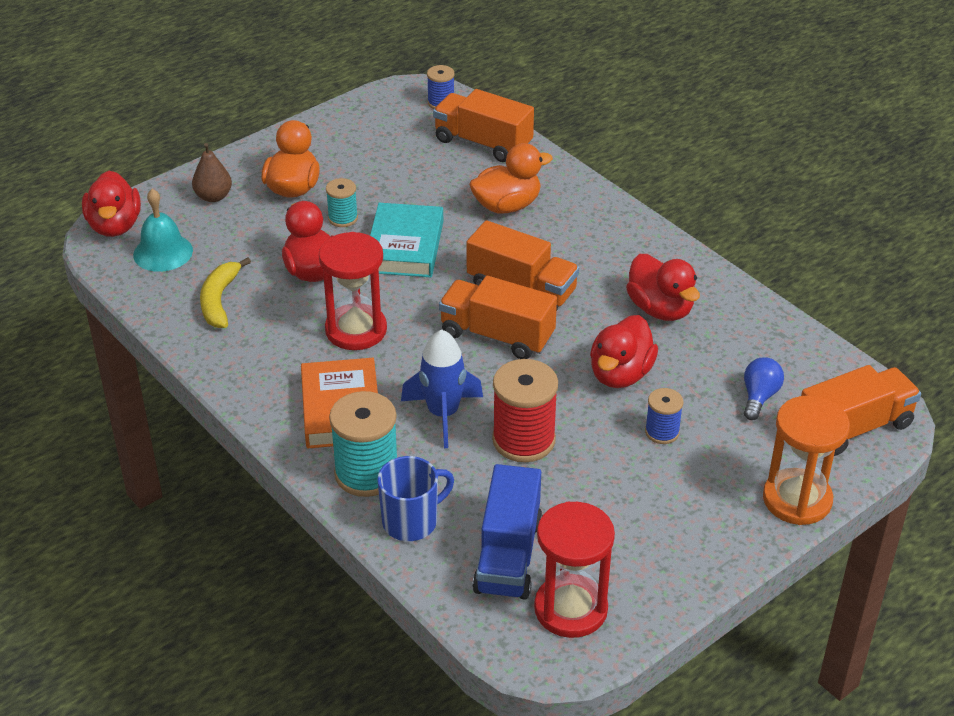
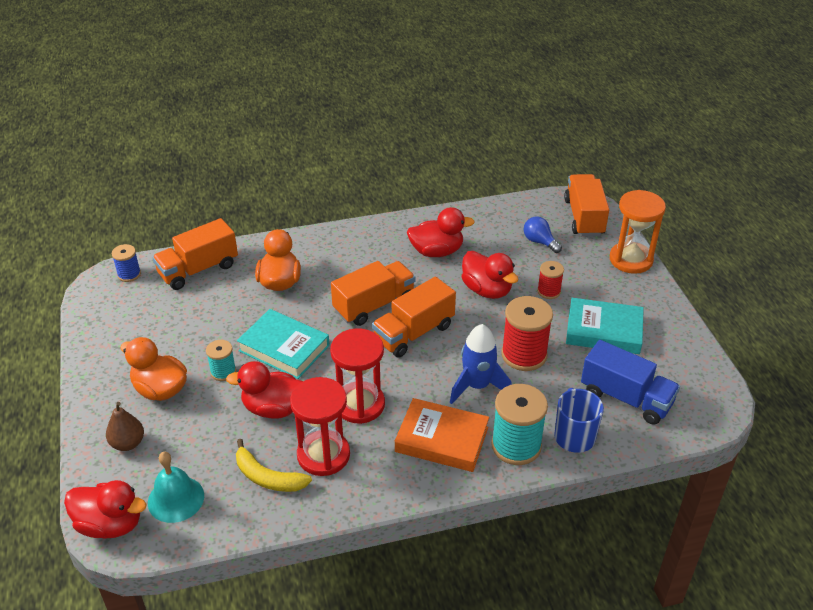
camera: 65 degrees left, 0 degrees up
(570, 609) = (682, 384): red hourglass -> red hourglass (323, 455)
(622, 505) = (603, 331): none -> turquoise book
(662, 432) = (549, 291): blue spool -> red spool

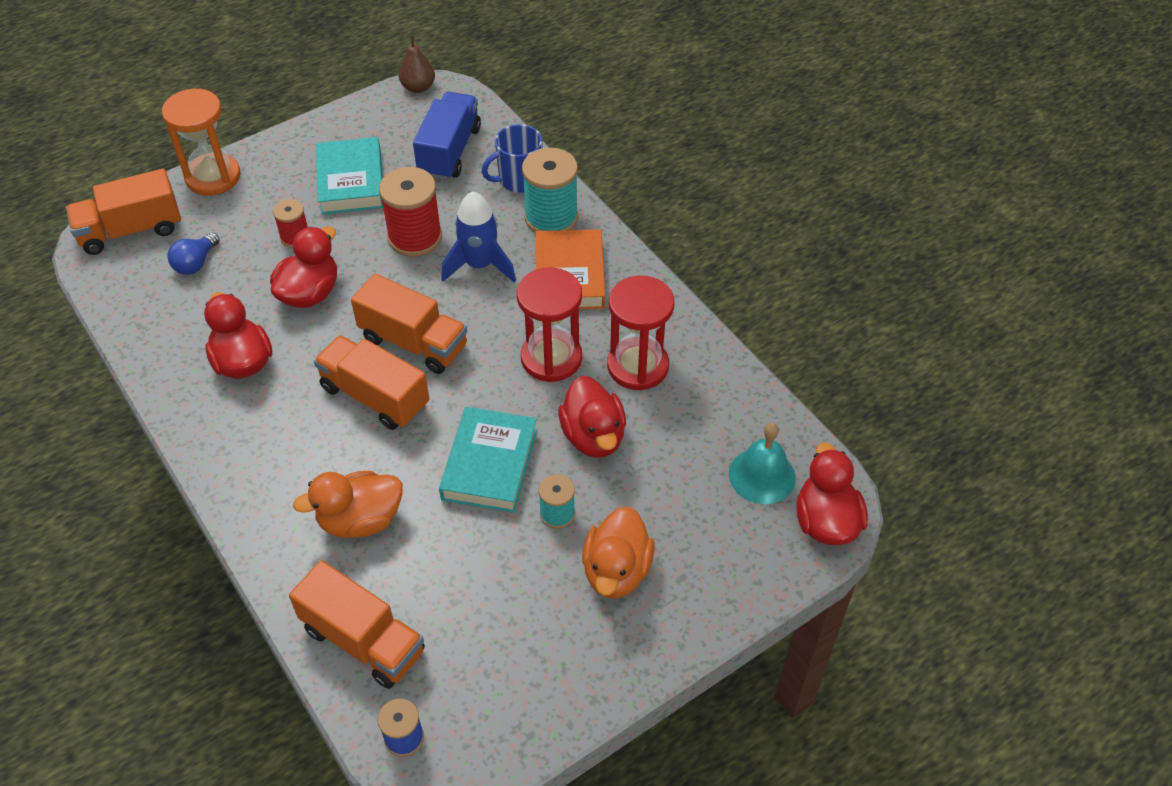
camera: 110 degrees left, 10 degrees up
(128, 443) = (714, 563): brown pear -> brown pear (418, 87)
(267, 477) = (691, 404): yellow banana -> none

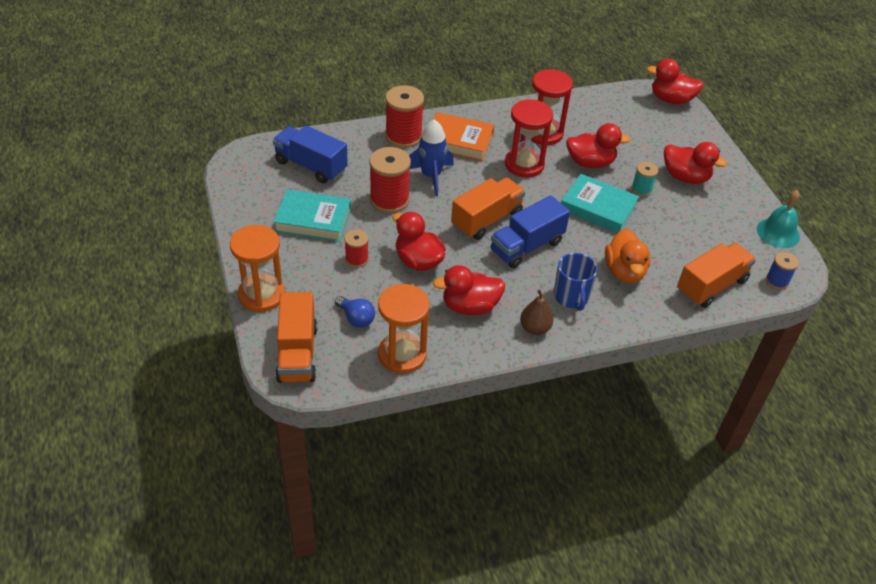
camera: 75 degrees left, 5 degrees down
(147, 318) = (402, 354): none -> orange hourglass
(375, 396) = (526, 246): orange truck -> blue truck
(418, 87) = (230, 166): brown pear -> brown pear (535, 328)
(519, 179) = (359, 141): blue mug -> blue mug (571, 297)
(551, 218) = (403, 136): turquoise spool -> red spool
(616, 571) = (685, 177): orange duck -> red duck
(762, 475) = (636, 111): turquoise bell -> turquoise bell (778, 232)

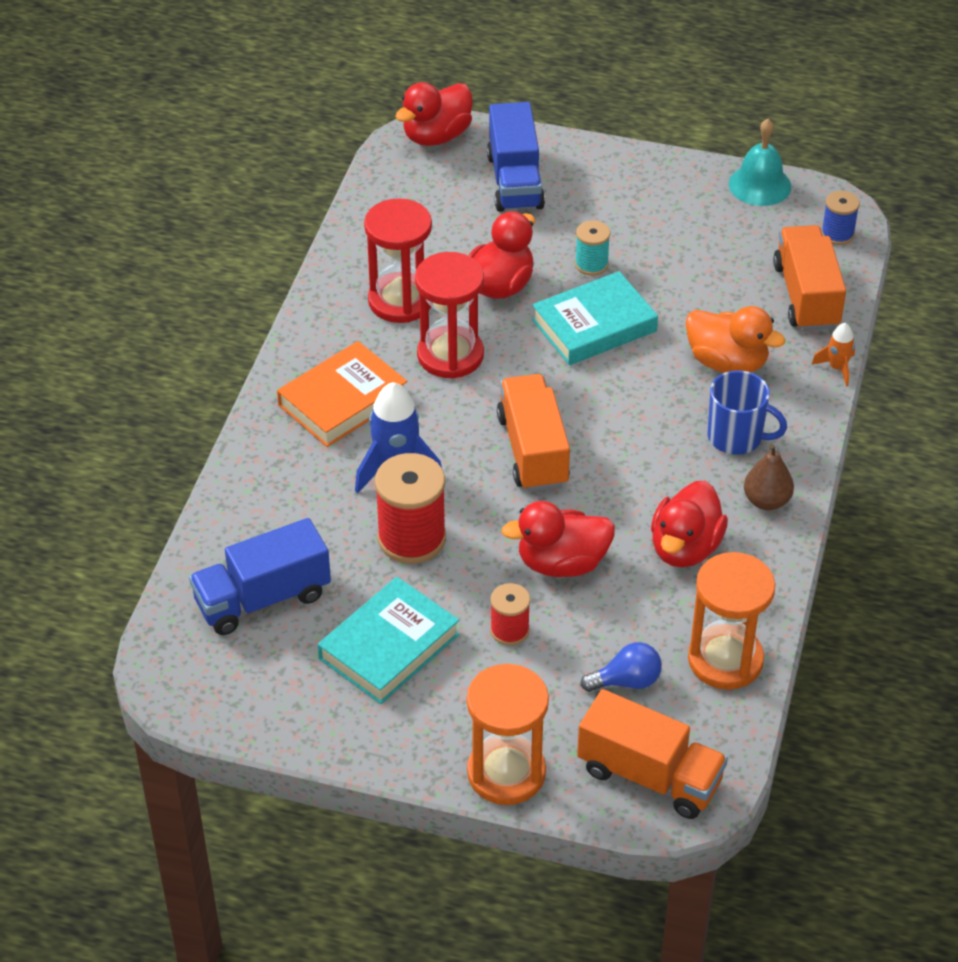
camera: 55 degrees left, 0 degrees up
(403, 136) = (281, 458): red spool -> none
(526, 246) = (614, 434): blue truck -> blue truck (515, 181)
(668, 321) = (837, 368): none -> orange rocket
(685, 177) = (600, 210): red duck -> none

